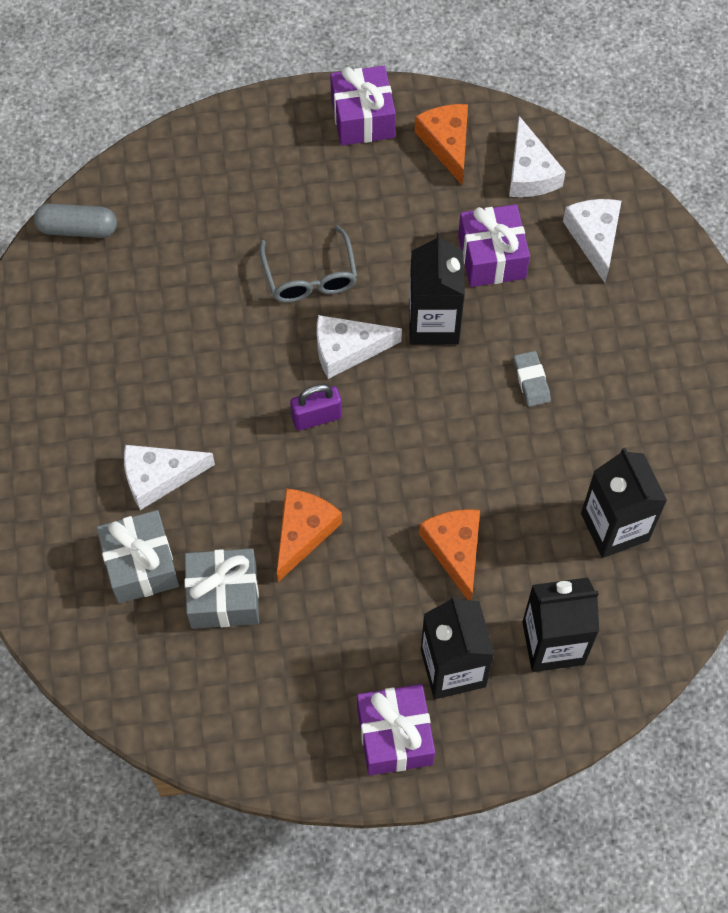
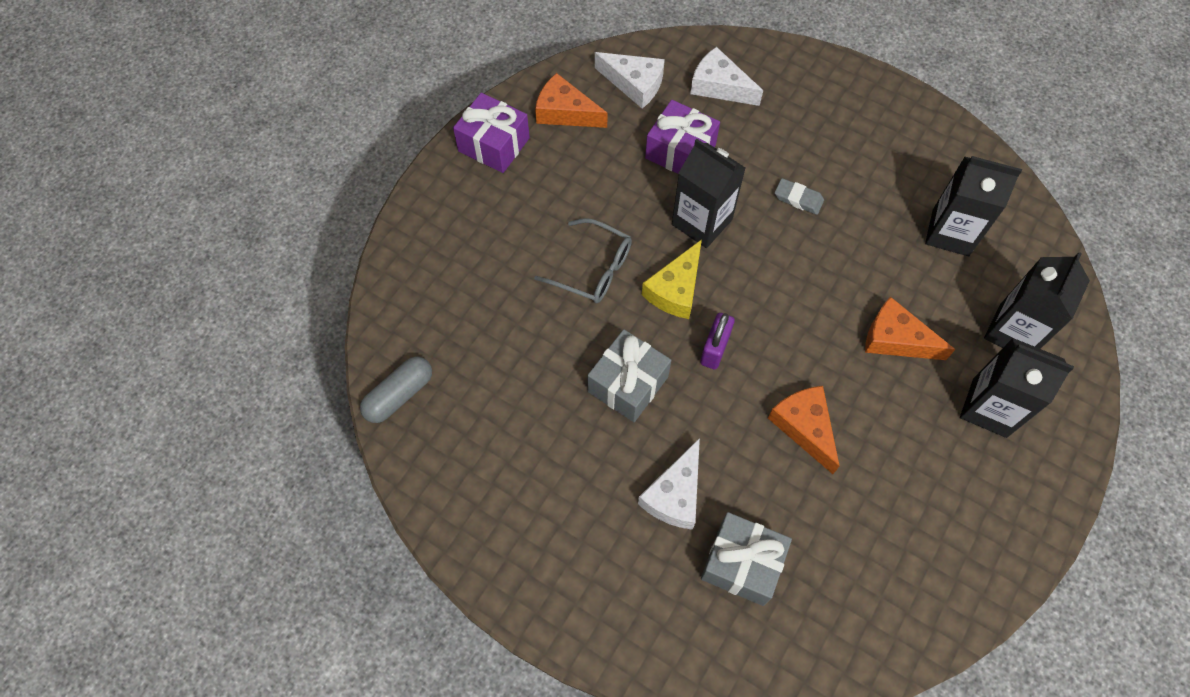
camera: 50 degrees left, 0 degrees up
(224, 597) = (816, 522): grey gift -> grey gift (628, 384)
(347, 350) = (675, 289): white cheese -> yellow cheese
(394, 736) = (1018, 485): purple gift -> none

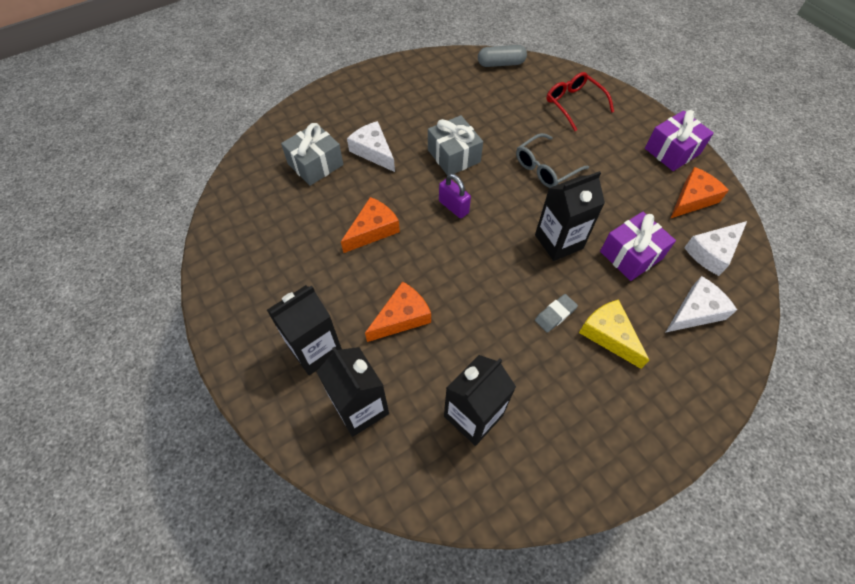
camera: 115 degrees right, 5 degrees down
(399, 395) = (501, 64): grey capsule -> grey capsule turned 75 degrees counterclockwise
(452, 271) = (574, 104): none -> red glasses
(675, 289) = (509, 204): yellow cheese -> yellow cheese (609, 335)
(804, 427) = (373, 230): orange cheese -> orange cheese turned 45 degrees counterclockwise

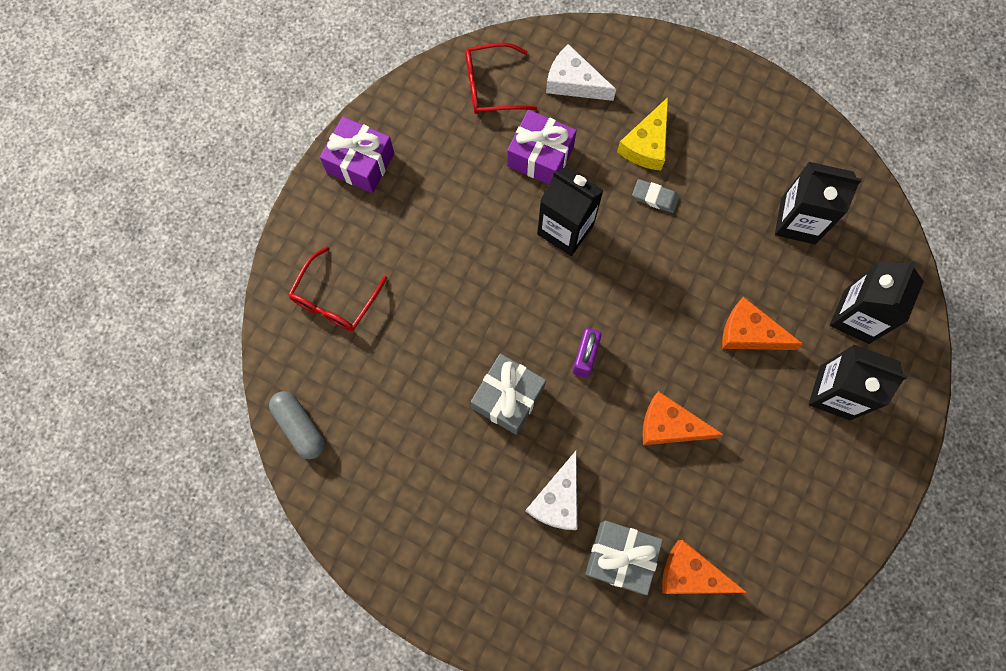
camera: 120 degrees left, 15 degrees up
(545, 168) = (466, 286): grey glasses -> none
(692, 199) = (426, 123): orange cheese -> orange cheese (691, 574)
(712, 252) = (491, 86): white cheese -> red glasses

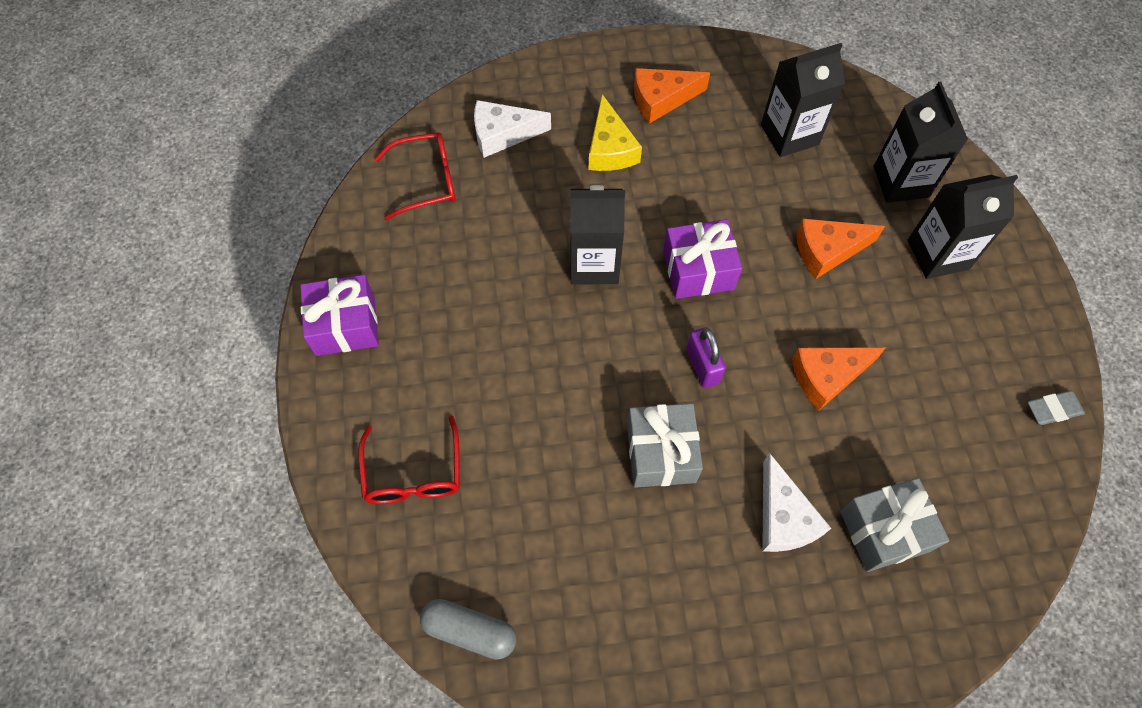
camera: 35 degrees left, 10 degrees down
(491, 86) = (426, 181): red glasses -> red glasses turned 150 degrees counterclockwise
(540, 156) = (521, 214): purple gift -> purple gift (698, 270)
(655, 197) = (653, 188): grey eraser -> grey eraser (1053, 409)
(691, 574) = (957, 499): orange cheese -> orange cheese (661, 99)

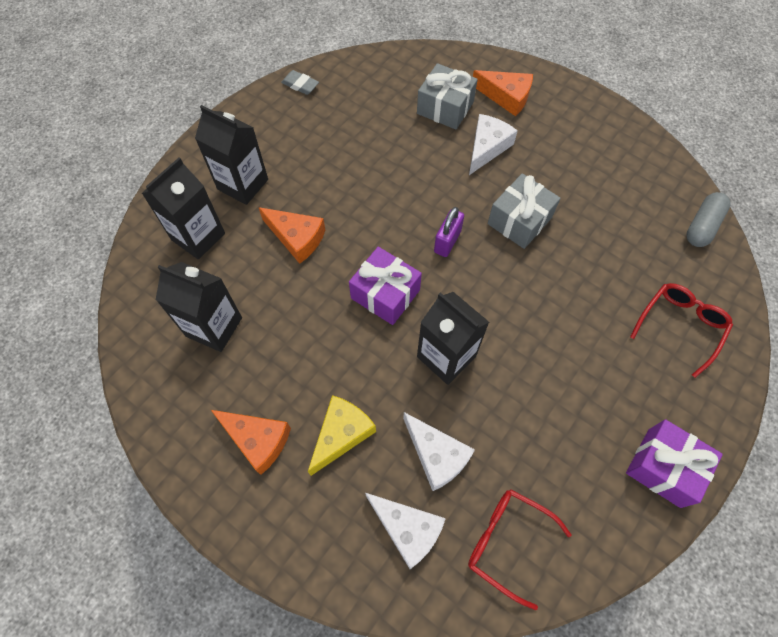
camera: 135 degrees left, 0 degrees up
(470, 631) = (702, 226): grey capsule -> grey capsule turned 60 degrees clockwise
(528, 191) = (437, 455): none -> white cheese
(827, 376) = (386, 182): orange cheese -> orange cheese (506, 97)

